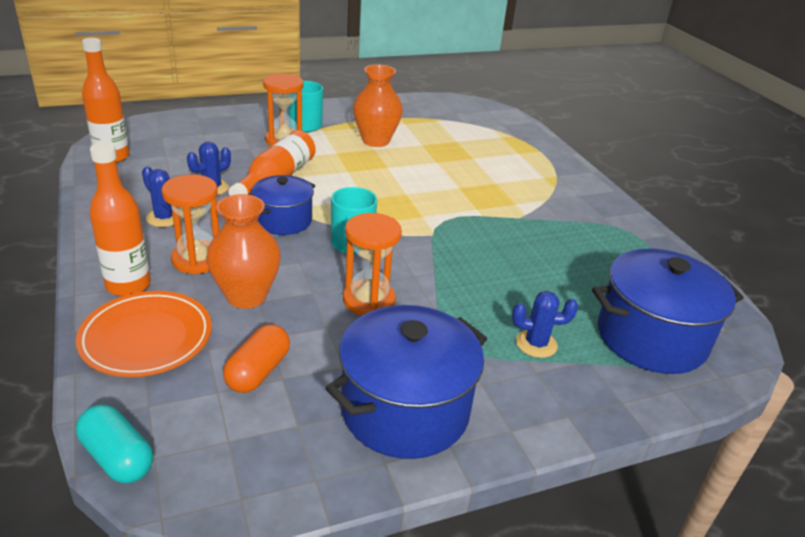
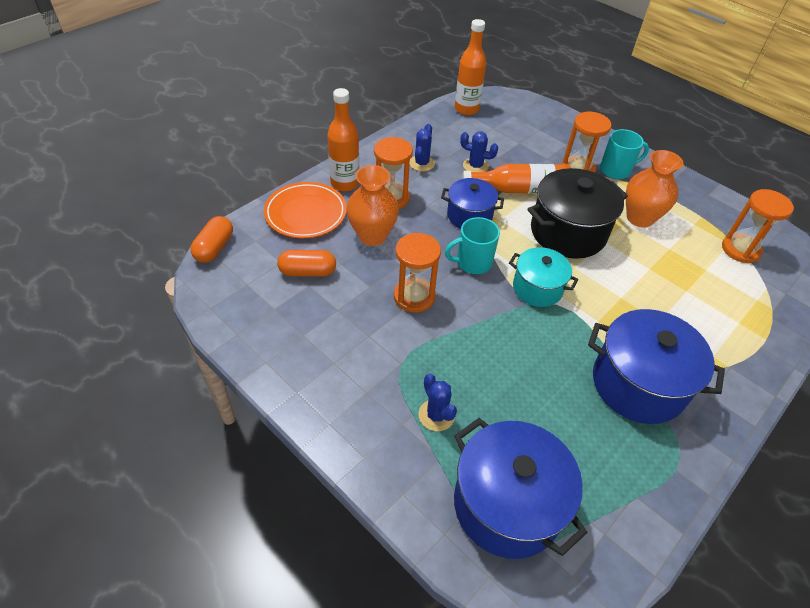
camera: 65 degrees right, 15 degrees up
(118, 457) = (214, 248): turquoise capsule -> orange capsule
(360, 179) = (568, 232): none -> black pot
(405, 410) = (315, 356): blue pot -> blue pot (638, 384)
(416, 222) = (537, 288): none -> turquoise pot
(447, 120) = (740, 249): none -> orange hourglass

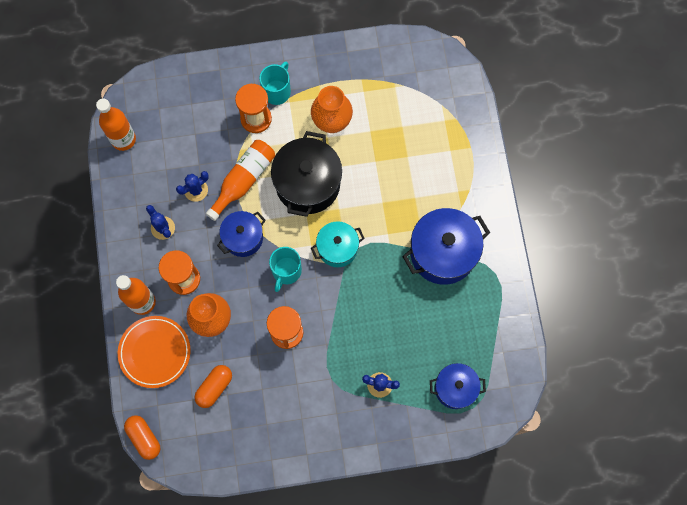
camera: 50 degrees left, 25 degrees up
(507, 504) = (455, 388): blue pot -> blue pot, size x0.61
(740, 249) = (404, 86): orange hourglass -> none

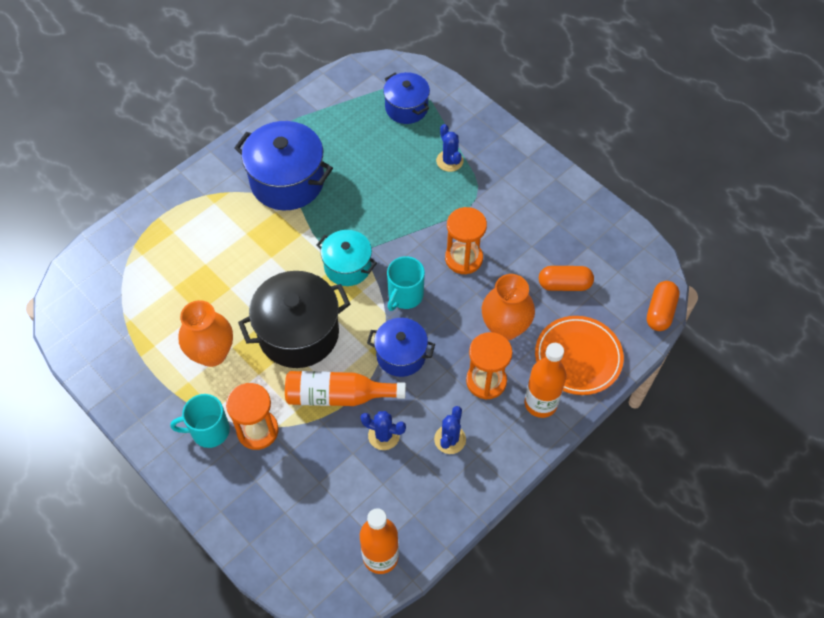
camera: 125 degrees left, 15 degrees down
(286, 271) = (405, 295): turquoise mug -> turquoise mug turned 135 degrees clockwise

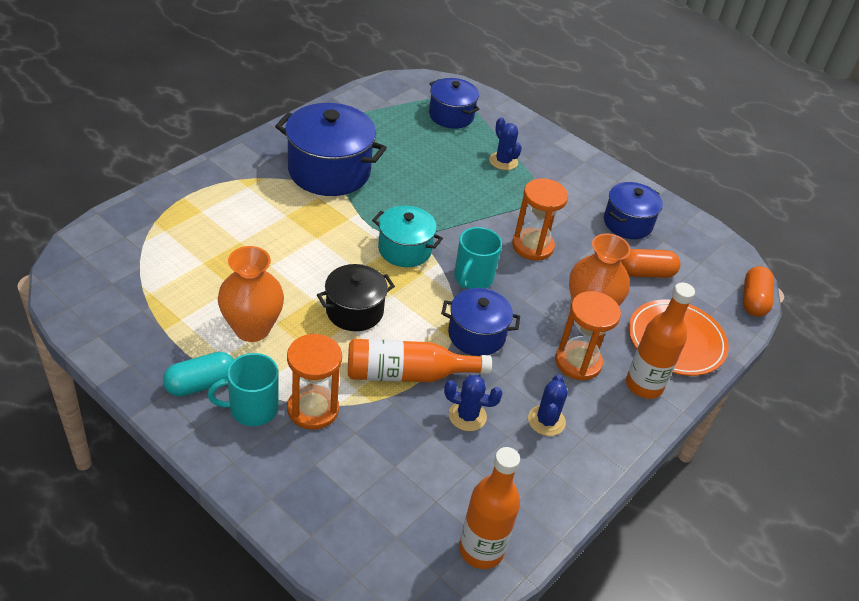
camera: 10 degrees left, 15 degrees down
(169, 408) = (201, 384): none -> turquoise capsule
(298, 333) = (354, 311): black pot -> black pot, size x0.61
(557, 228) = (627, 223): none -> blue pot

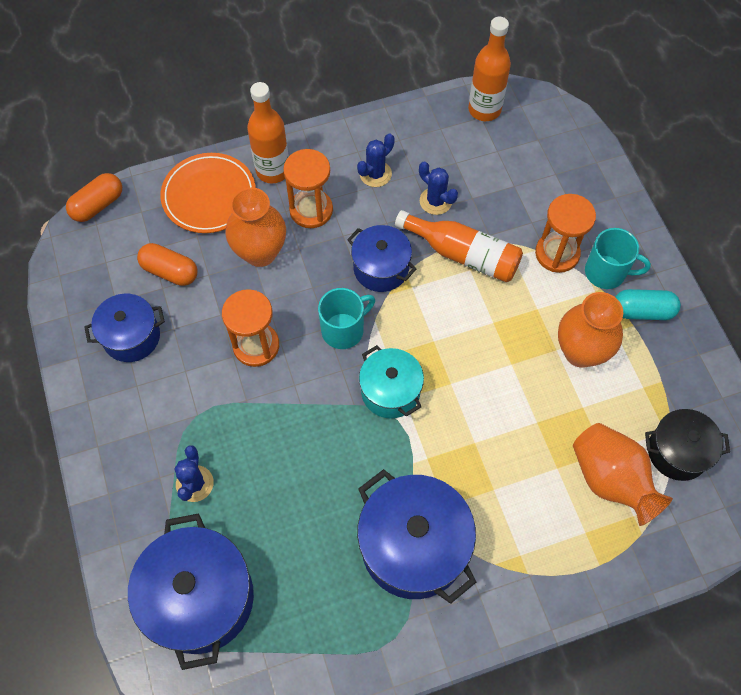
camera: 145 degrees left, 20 degrees up
(191, 247) = (610, 480): none -> orange vase
(354, 311) = (478, 335): black pot -> black pot (677, 452)
(451, 116) = (200, 598): blue pot -> blue pot, size x1.65

